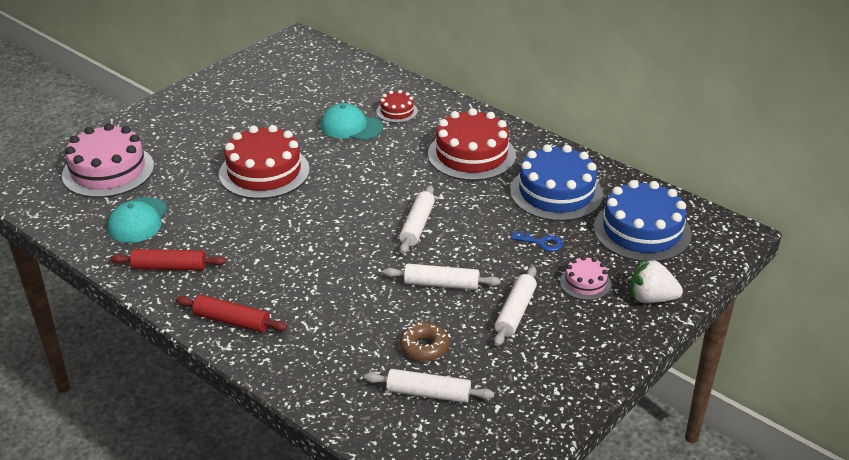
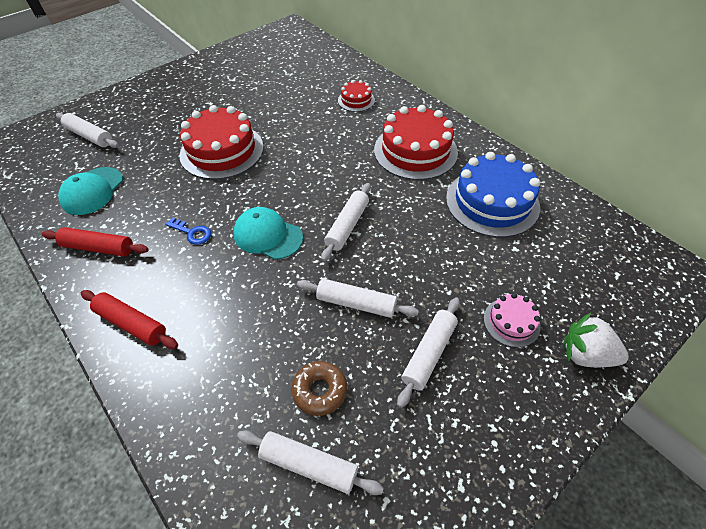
camera: 10 degrees right, 15 degrees up
(108, 171) = (89, 136): pink cake -> white rolling pin
(351, 127) = (312, 112): turquoise cap -> turquoise cap (268, 235)
(541, 242) = (470, 262): blue key -> blue key (192, 233)
(642, 231) = (578, 259): blue cake -> none

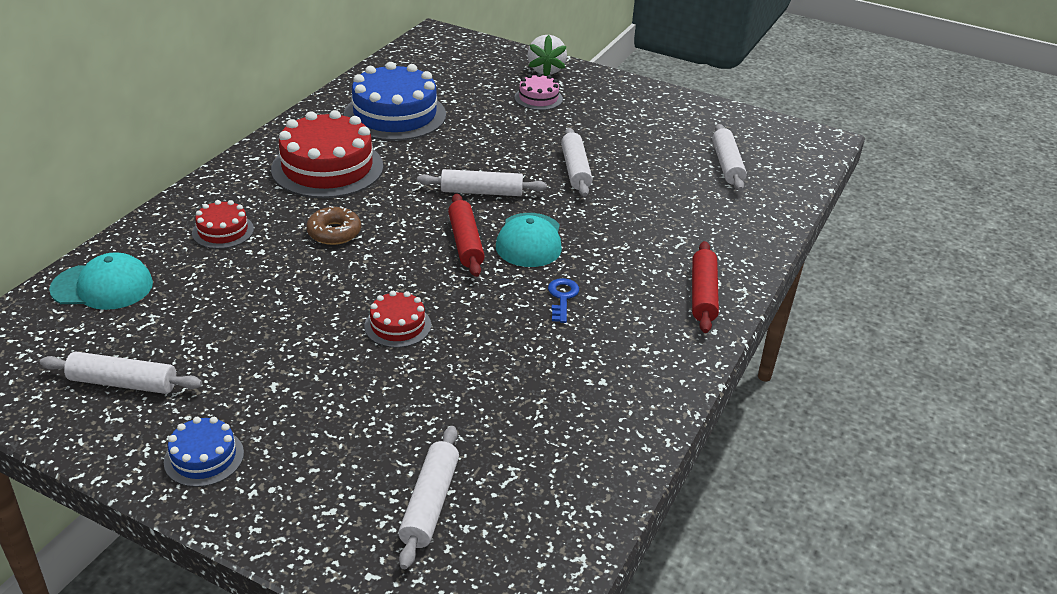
camera: 115 degrees left, 15 degrees down
(92, 191) = (551, 426): turquoise cap -> turquoise cap (102, 286)
(99, 248) = (637, 367): red rolling pin -> red rolling pin (465, 243)
(179, 80) = (204, 457): none -> blue cake
(222, 151) = (397, 325): red cake -> red cake, size x0.50
(320, 390) = (670, 171): brown donut -> brown donut (334, 232)
(429, 353) = (597, 129): white rolling pin -> white rolling pin (123, 383)

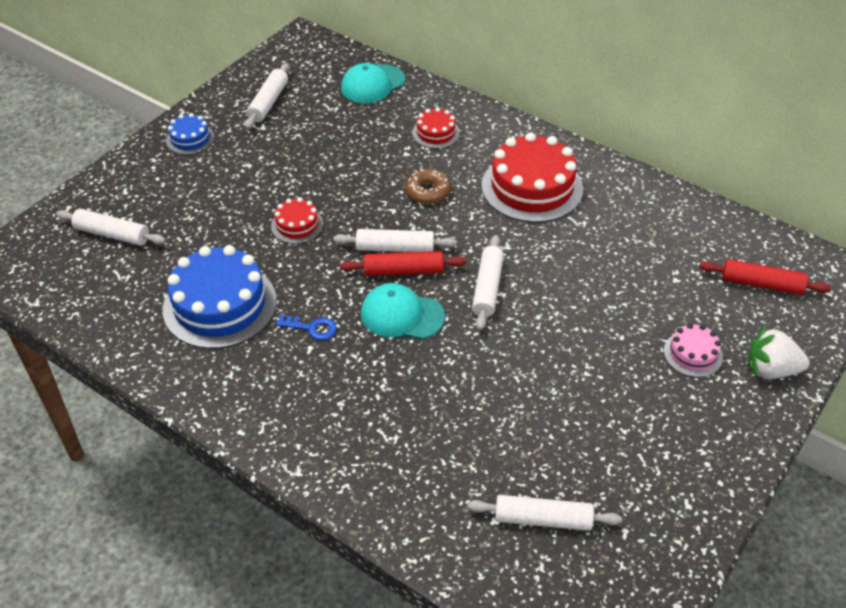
camera: 100 degrees right, 10 degrees up
(102, 286) = (373, 84): turquoise cap -> turquoise cap turned 45 degrees clockwise
(395, 115) = (637, 233): blue cake -> blue cake (220, 305)
(575, 170) = (530, 367): white rolling pin -> white rolling pin (395, 248)
(703, 294) = (296, 435): red rolling pin -> red rolling pin (761, 284)

